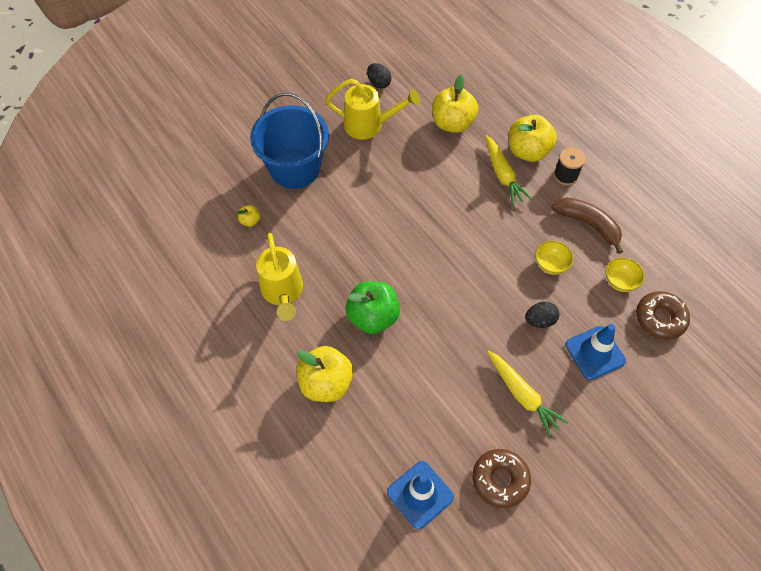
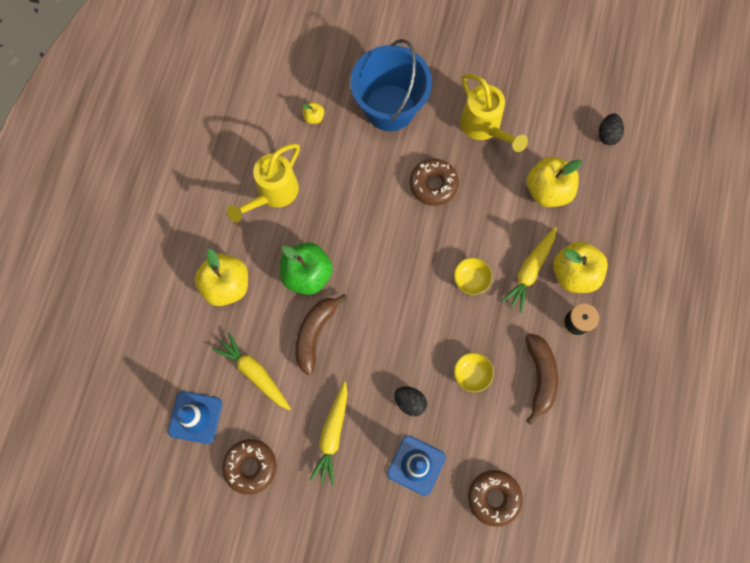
camera: 50 degrees right, 15 degrees up
(379, 83) = (536, 98): black egg -> black egg (607, 135)
(382, 185) = (433, 184): none -> brown donut
(421, 417) = (255, 373): none -> yellow carrot
(427, 347) = (315, 333): none -> brown banana
(620, 281) = (503, 441): yellow bowl -> yellow bowl (471, 279)

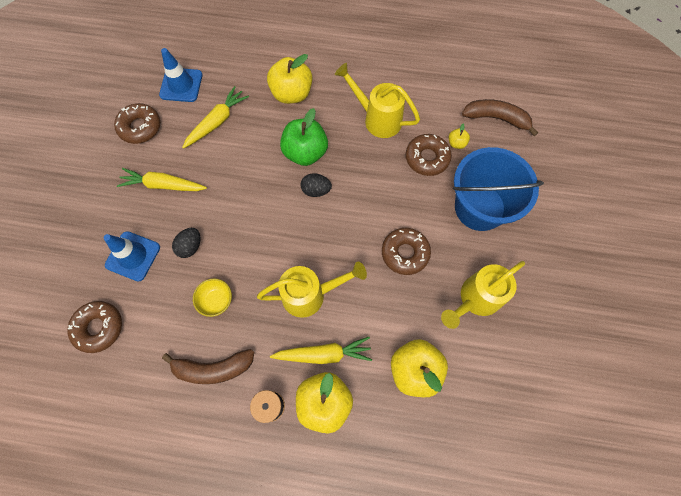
camera: 85 degrees right, 5 degrees down
(315, 333) = (252, 163): brown banana -> brown banana (496, 118)
(328, 149) = (427, 158): none -> brown donut
(471, 279) = (310, 295): yellow bowl -> yellow watering can
(529, 271) = (323, 354): yellow carrot -> yellow carrot turned 150 degrees clockwise
(607, 135) = (492, 438): black egg -> black egg (316, 190)

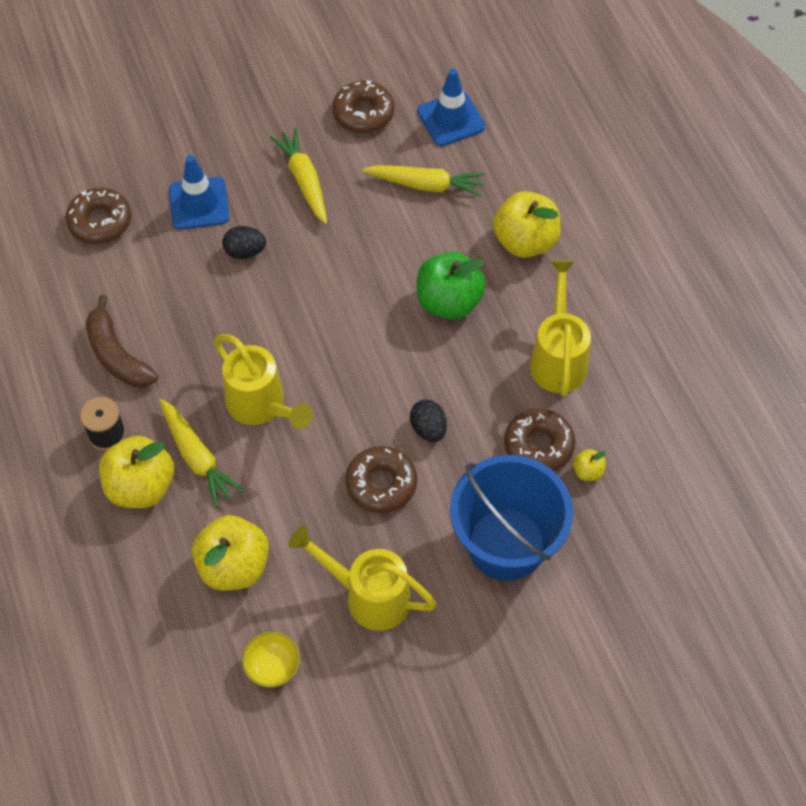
camera: 60 degrees right, 10 degrees down
(216, 300) = (196, 314): yellow bowl -> yellow bowl (272, 667)
(316, 190) = (403, 341): black egg -> black egg (428, 429)
(496, 118) = (665, 505): brown banana -> none

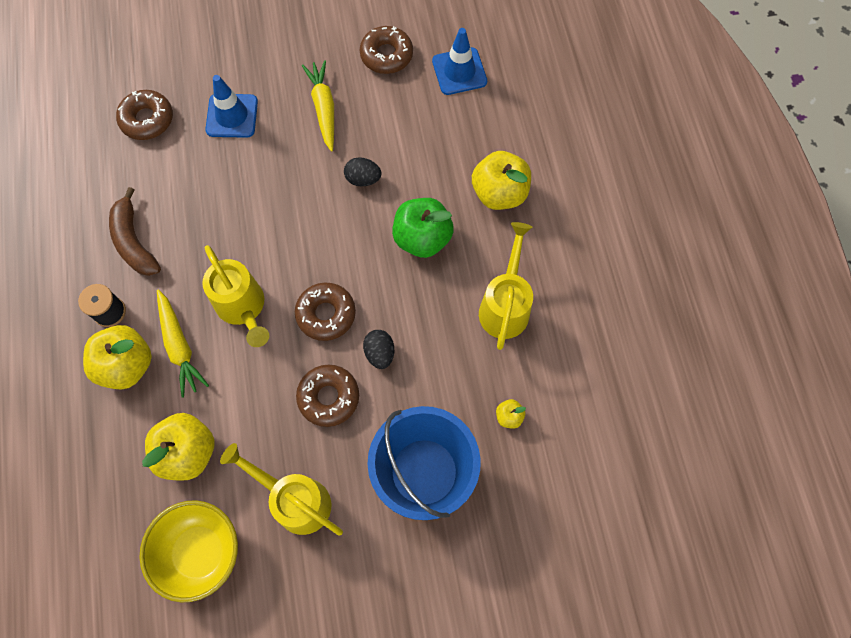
camera: 10 degrees right, 10 degrees up
(245, 252) = (260, 165): black egg -> black egg (363, 179)
(272, 667) = (200, 552): yellow bowl -> yellow bowl, size x1.86
(425, 185) = (425, 128): yellow carrot -> none
(538, 446) = (471, 385): brown donut -> brown donut (326, 314)

